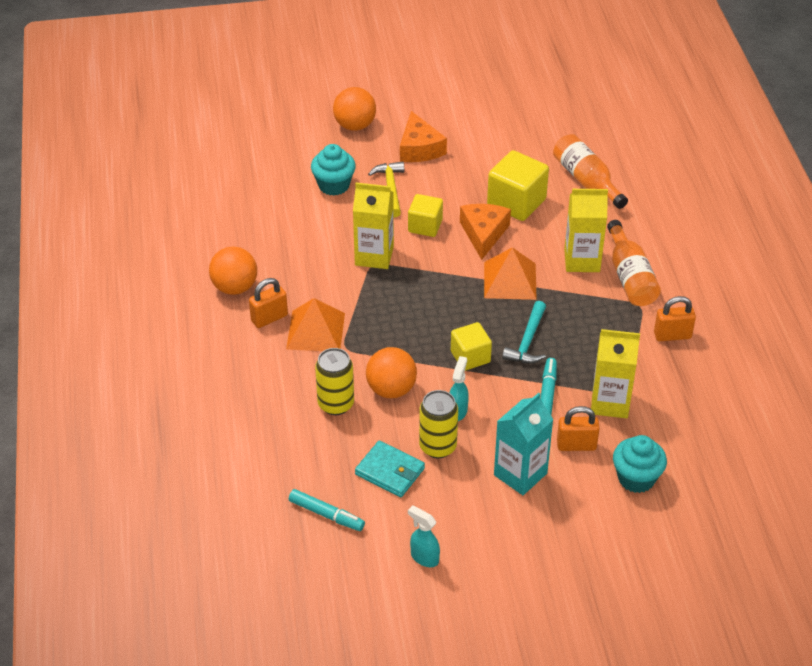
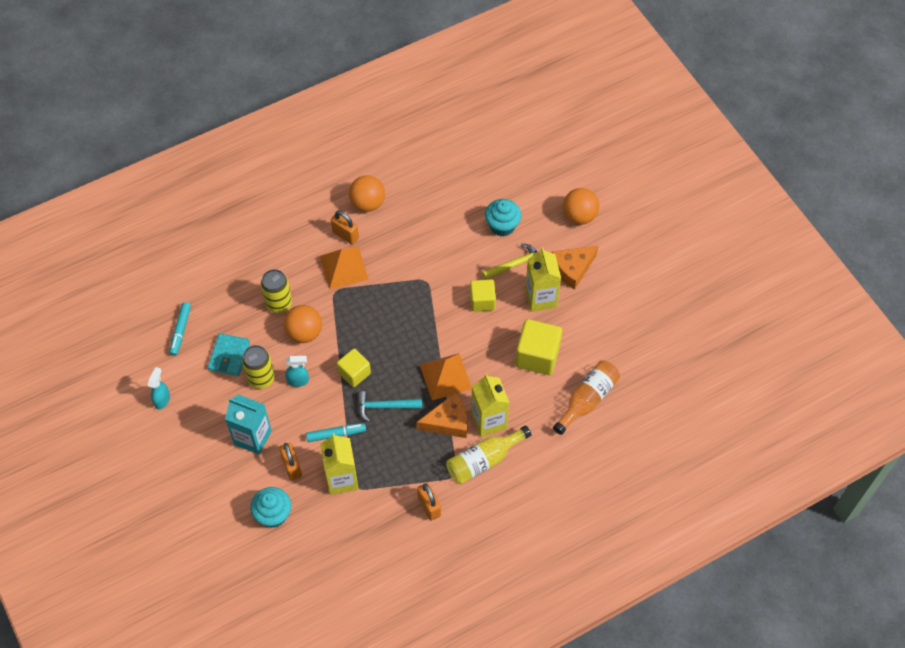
camera: 70 degrees right, 15 degrees up
(374, 256) = (435, 278): yellow carton -> yellow carton (541, 298)
(483, 233) = (491, 343): orange cheese -> orange cheese (448, 422)
(630, 277) = (484, 460): orange bottle -> yellow bottle

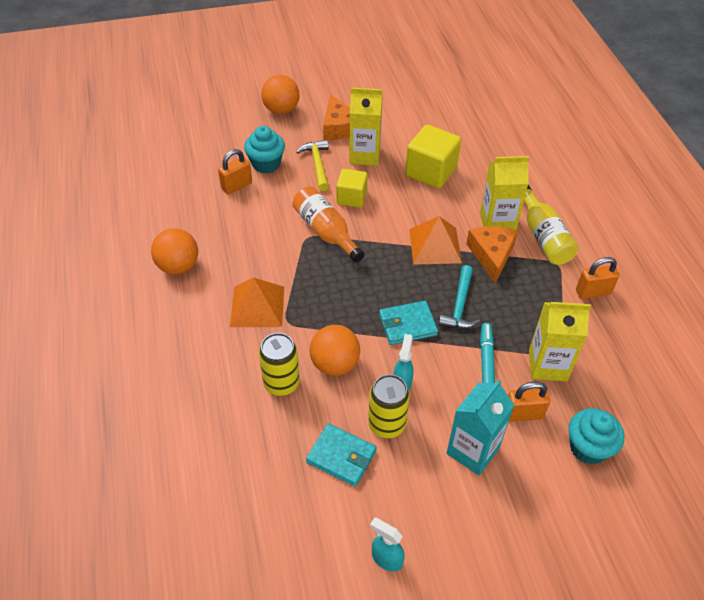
camera: 75 degrees left, 10 degrees down
(180, 331) = (280, 512): turquoise marker -> none
(345, 235) = (212, 296): orange padlock -> orange padlock (237, 186)
(354, 373) = (407, 325): yellow cube -> turquoise wallet
(587, 400) = (489, 149): orange bottle -> orange bottle (326, 232)

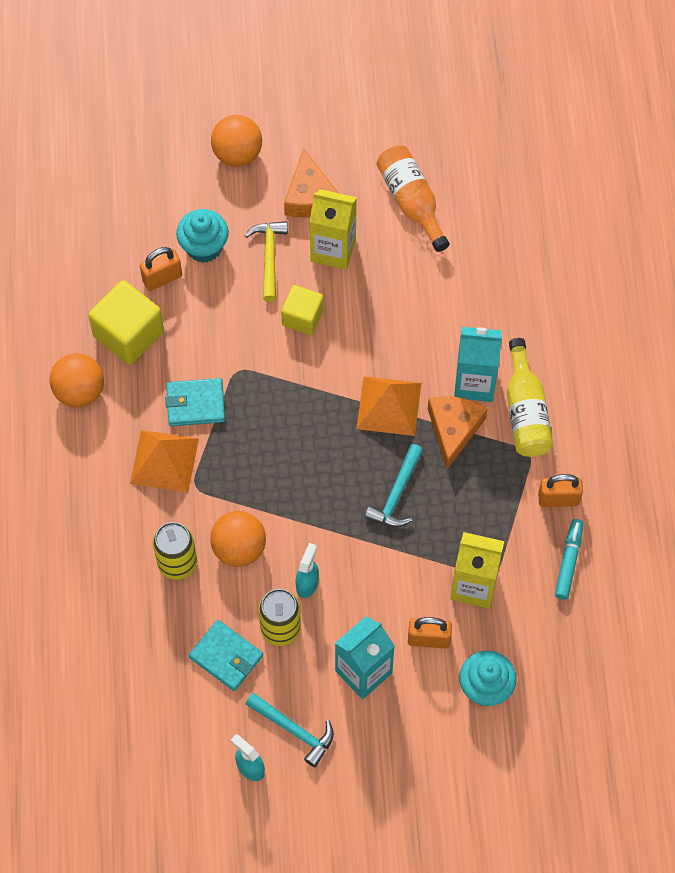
camera: 10 degrees right, 15 degrees up
(326, 232) = (261, 366): orange bottle -> orange bottle (411, 202)
(407, 325) = (330, 511): turquoise wallet -> turquoise wallet (195, 404)
(422, 515) = (294, 730): none -> turquoise hammer
(431, 172) = (412, 290): yellow cube -> yellow cube (128, 334)
(486, 359) = (407, 568): turquoise marker -> turquoise marker (568, 561)
(497, 223) = (474, 383): yellow carton -> turquoise carton

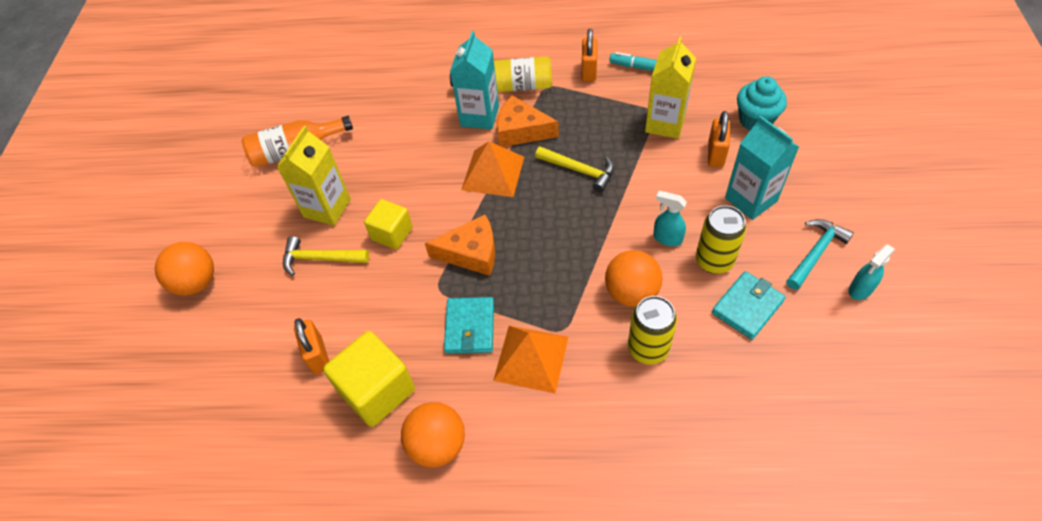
camera: 80 degrees left, 10 degrees down
(204, 247) = (292, 315): turquoise cupcake -> none
(310, 196) = (265, 224): orange cheese -> orange cheese (471, 253)
(396, 494) = (579, 171): turquoise hammer -> yellow hammer

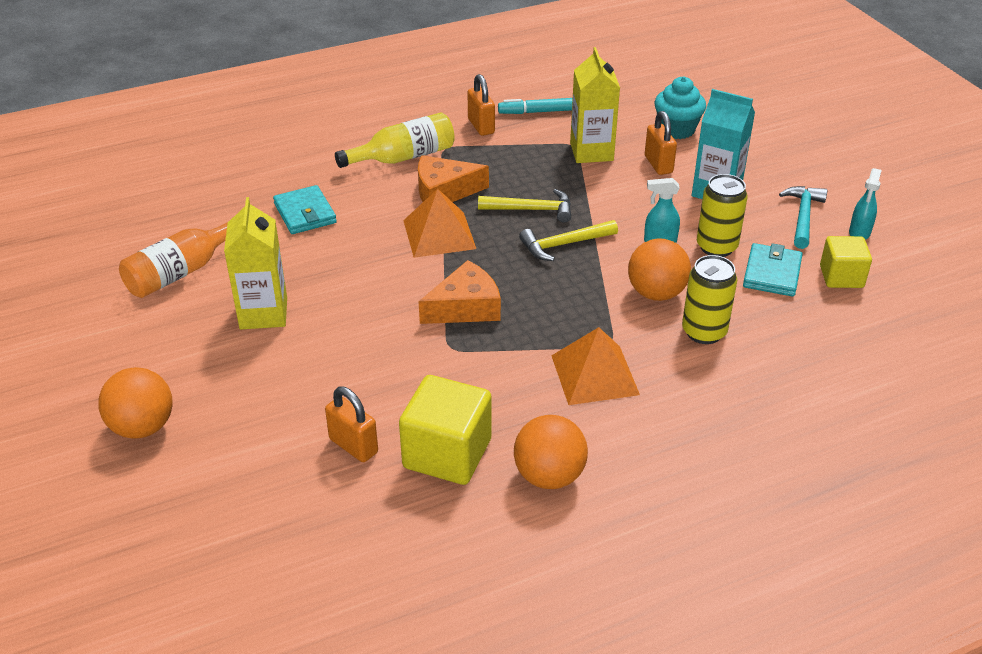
camera: 30 degrees left, 15 degrees down
(320, 259) = (290, 360): yellow hammer -> yellow hammer (564, 244)
(392, 233) = (361, 315): yellow cube -> yellow cube (841, 277)
(470, 327) = (511, 369): turquoise wallet -> turquoise wallet (305, 213)
(479, 116) = (387, 189): turquoise carton -> none

